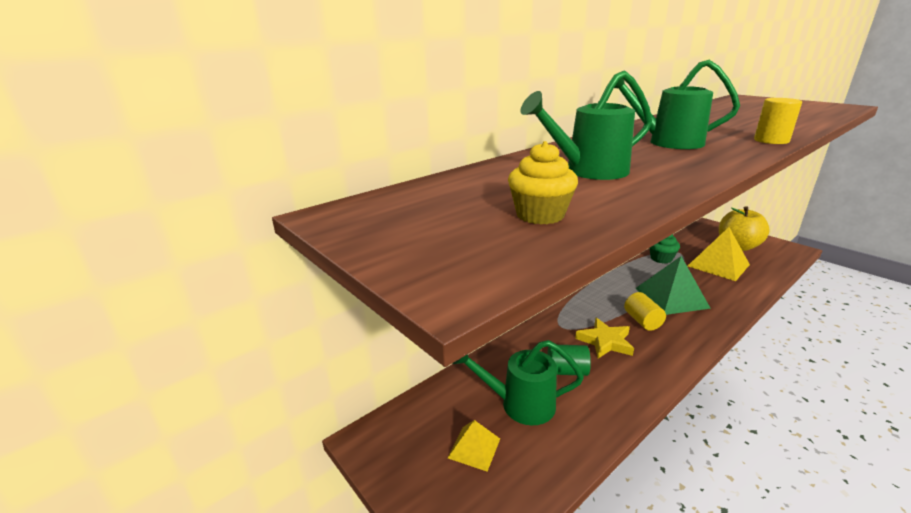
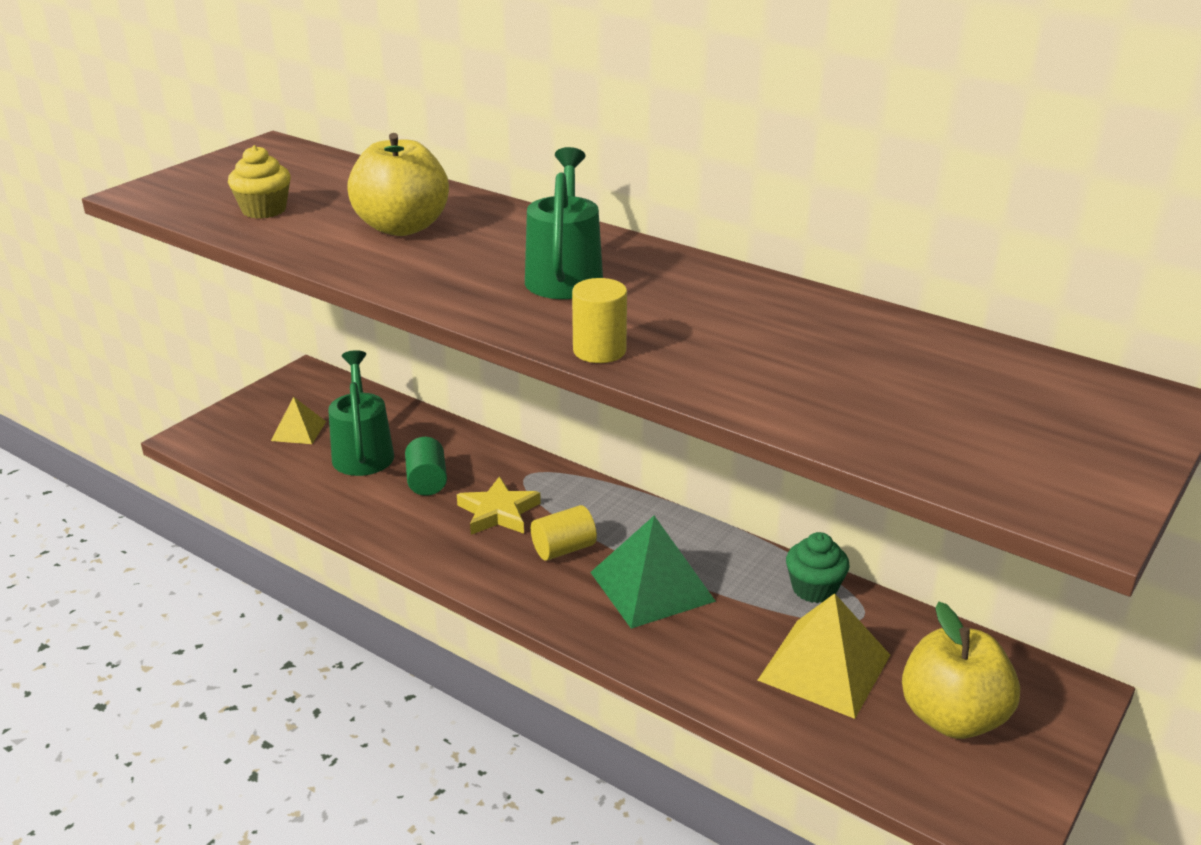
camera: 75 degrees right, 5 degrees up
(588, 171) = (402, 227): green watering can -> yellow apple

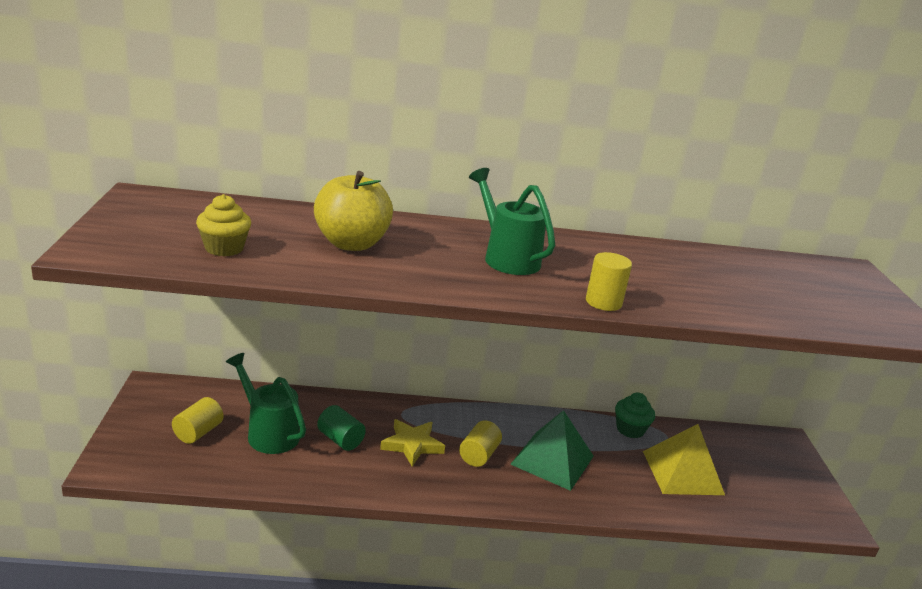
camera: 40 degrees left, 5 degrees down
(299, 431) = (198, 432): yellow pyramid -> yellow cylinder
(952, 717) = (759, 475): yellow apple -> none

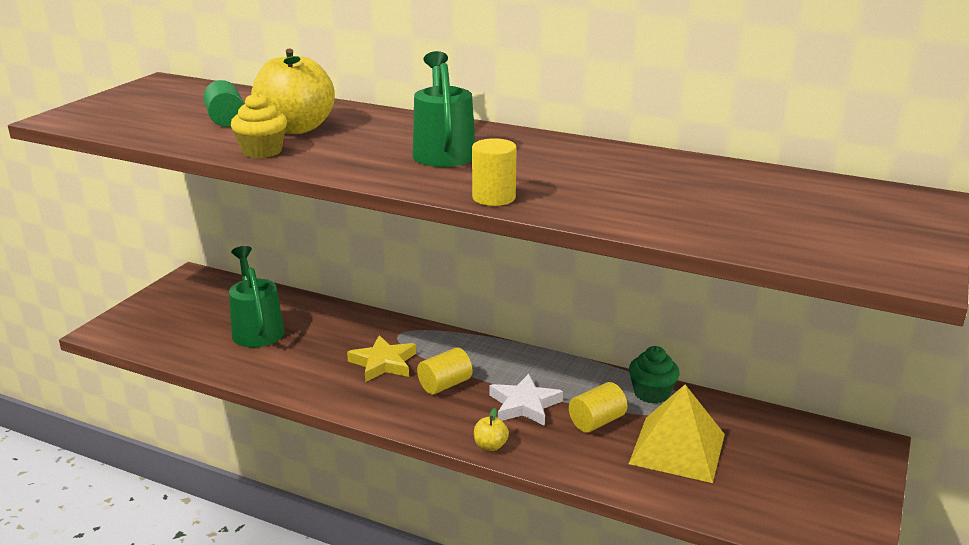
camera: 30 degrees right, 0 degrees up
(198, 432) = (197, 318): yellow cylinder -> yellow cylinder (596, 421)
(224, 248) = (173, 123): yellow cupcake -> yellow cupcake (262, 151)
(340, 439) = (317, 346): green cylinder -> green cylinder (226, 120)
(552, 460) = (524, 405): green pyramid -> white star
(558, 503) = (490, 446): none -> yellow apple

